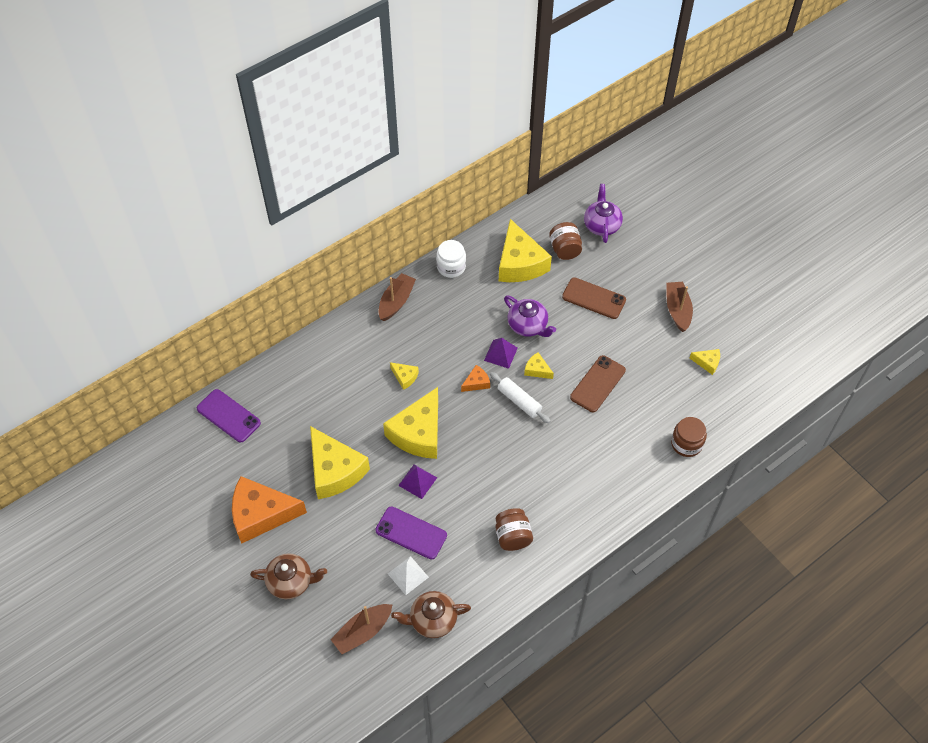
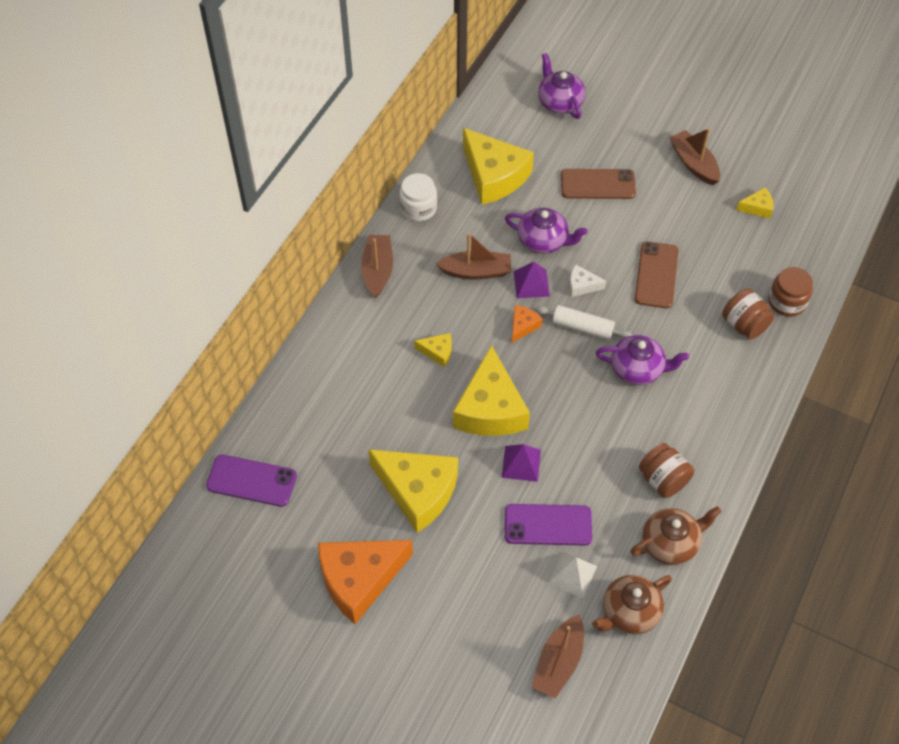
camera: 25 degrees left, 0 degrees up
(291, 581) = (441, 642): brown teapot -> brown teapot (671, 543)
(465, 329) = (476, 271): none -> brown boat
(537, 370) = (582, 285): yellow cheese -> white cheese
(542, 448) = (638, 369): none -> purple teapot
(565, 250) = (535, 143): brown jar -> brown jar (744, 325)

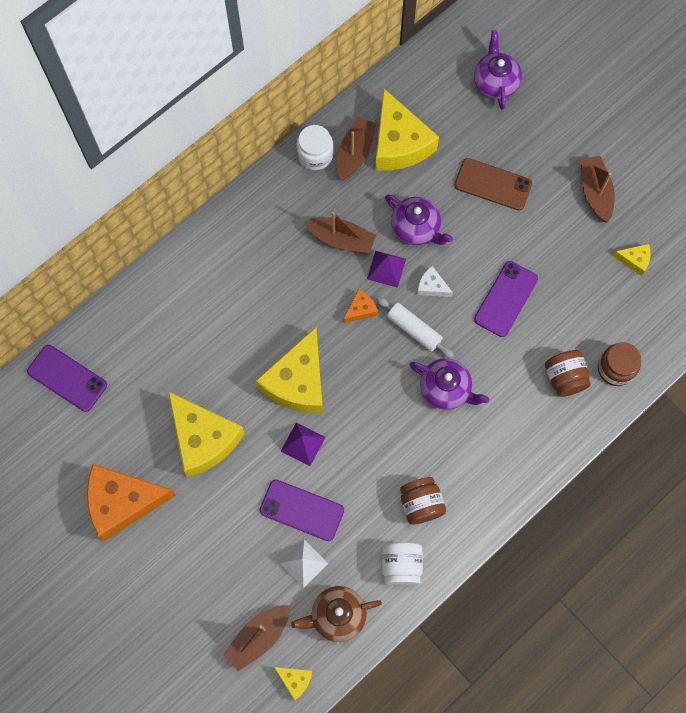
camera: 20 degrees right, 15 degrees up
(378, 271) = (253, 208): brown boat -> brown boat (355, 153)
(437, 352) = (274, 309): yellow cheese -> yellow cheese (295, 680)
(656, 275) = (505, 299): brown phone -> purple phone
(671, 543) = (401, 566): brown teapot -> white jar

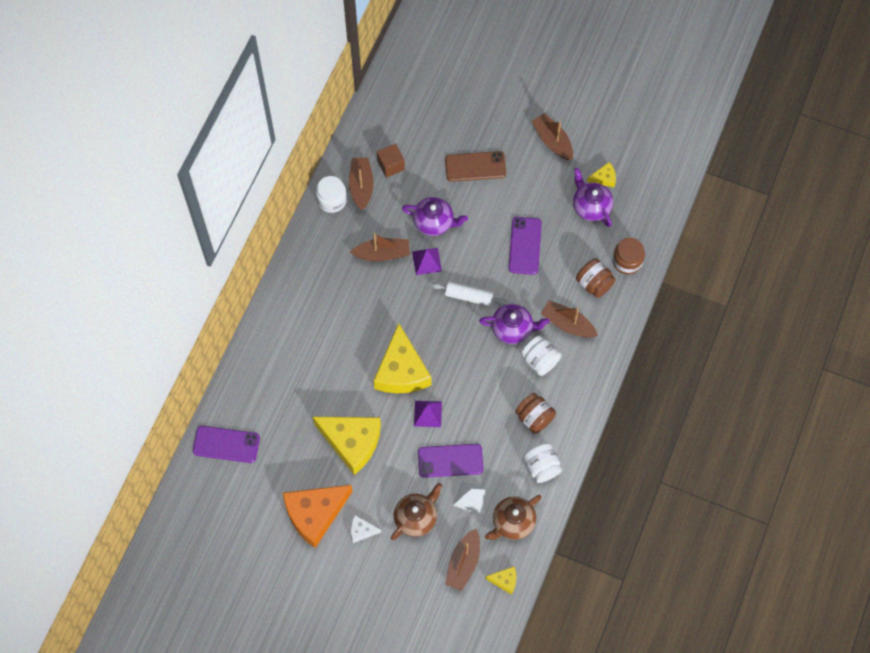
camera: 25 degrees left, 5 degrees down
(232, 558) = (416, 517): none -> brown teapot
(360, 309) = (422, 299): orange cheese -> none
(399, 143) = (391, 165): yellow cheese -> brown cube
(432, 286) = (466, 260): white cheese -> white cheese (362, 531)
(459, 440) = (540, 361): none -> white jar
(495, 82) = (440, 90): purple teapot -> purple teapot (590, 206)
(511, 412) = (568, 324): none -> brown boat

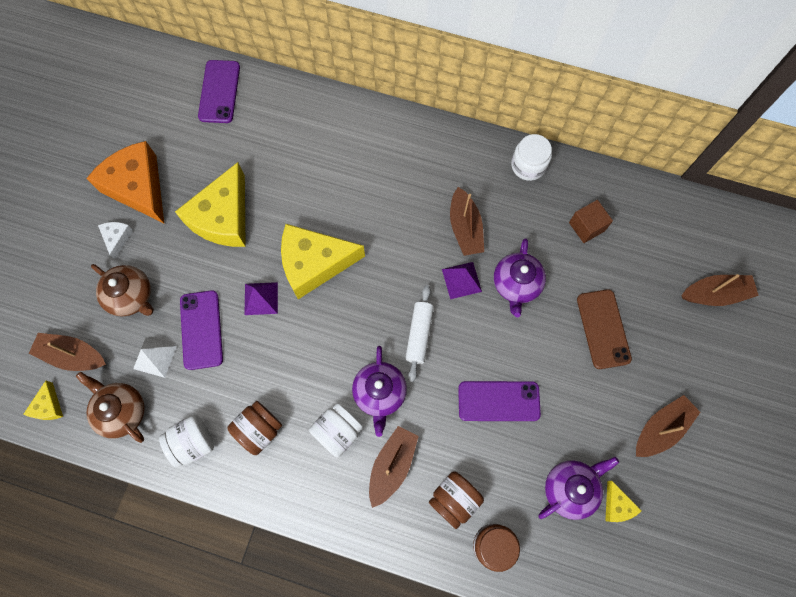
camera: 85 degrees right, 5 degrees up
(361, 186) = (551, 196): brown boat -> brown boat (715, 294)

